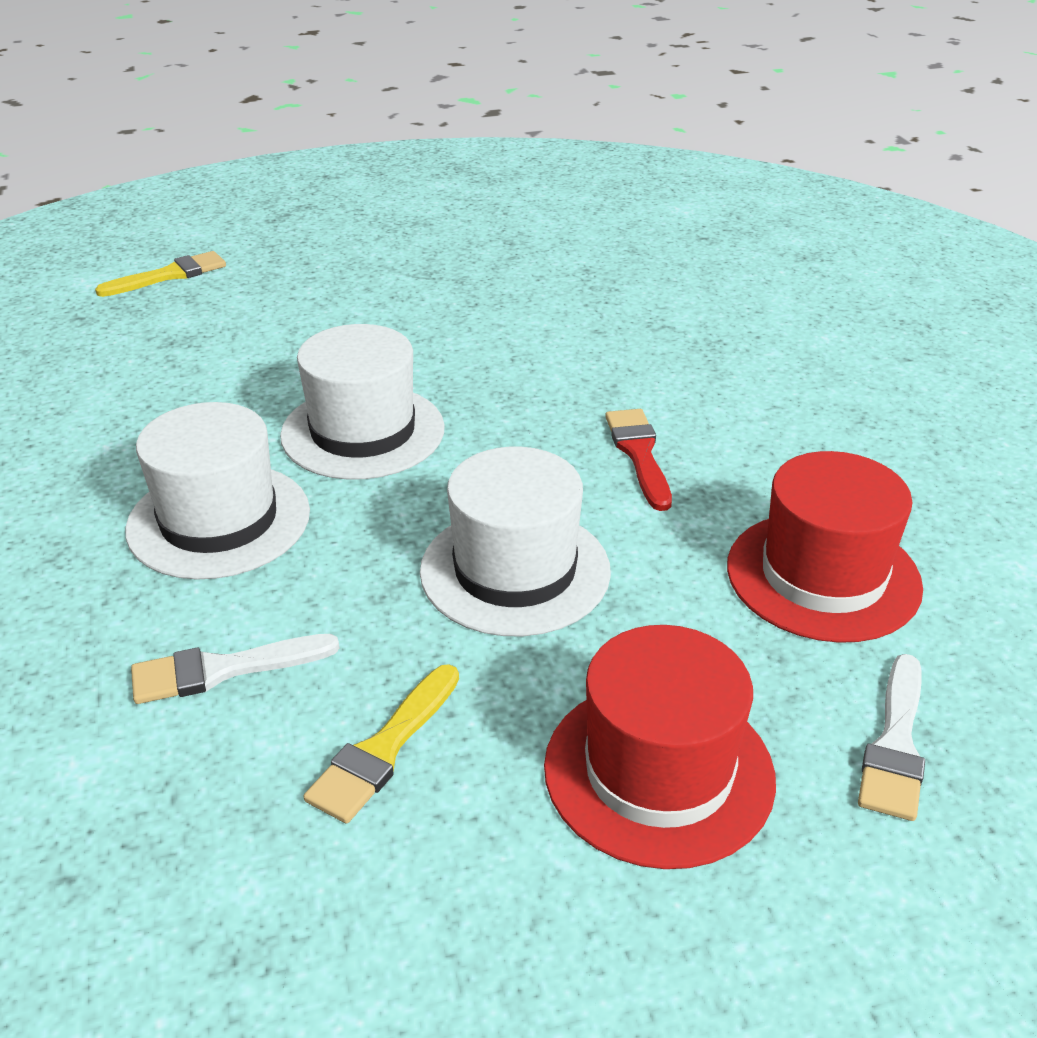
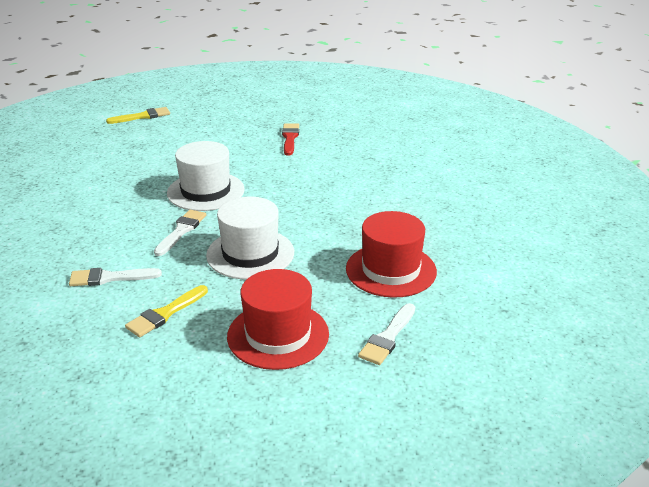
camera: 10 degrees right, 5 degrees down
(219, 520) = (128, 221): white hat -> none
(344, 531) = (181, 231): none -> white brush
(639, 454) = (330, 212): red brush -> red brush (290, 138)

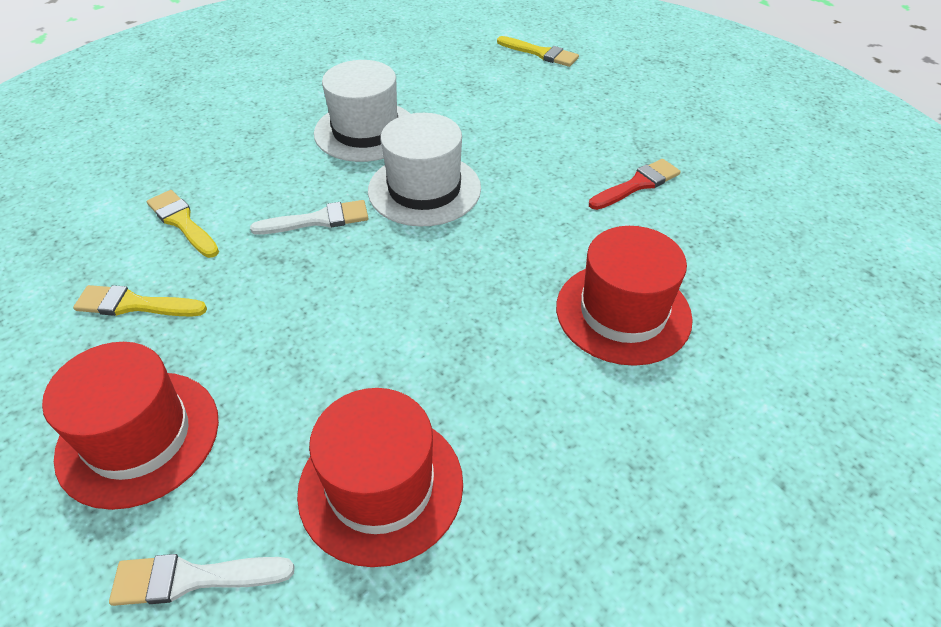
camera: 55 degrees right, 15 degrees up
(109, 278) = (182, 222): white brush -> yellow brush
(250, 254) = (312, 306): white hat -> white hat (366, 131)
(364, 175) = (623, 312): none -> red hat

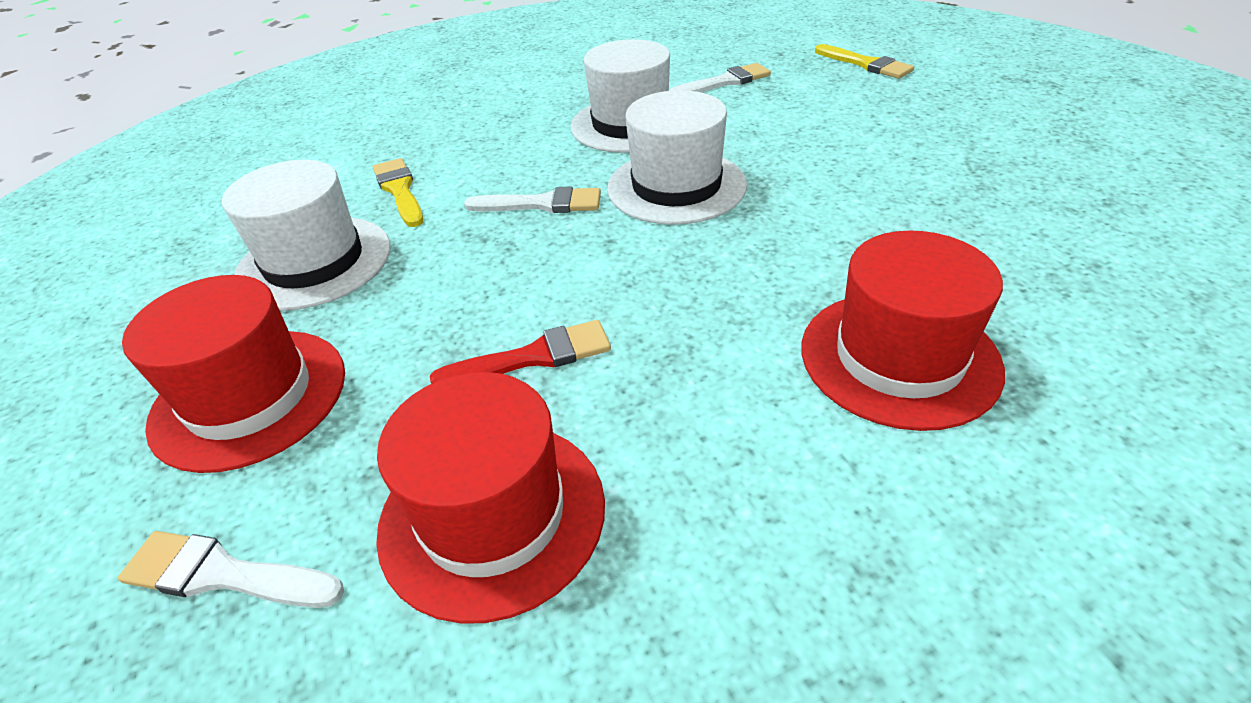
camera: 20 degrees right, 5 degrees down
(134, 305) = (314, 262): yellow brush -> white hat
(432, 80) = (724, 82): none -> white brush
(637, 184) = (959, 209): red brush -> red brush (533, 357)

